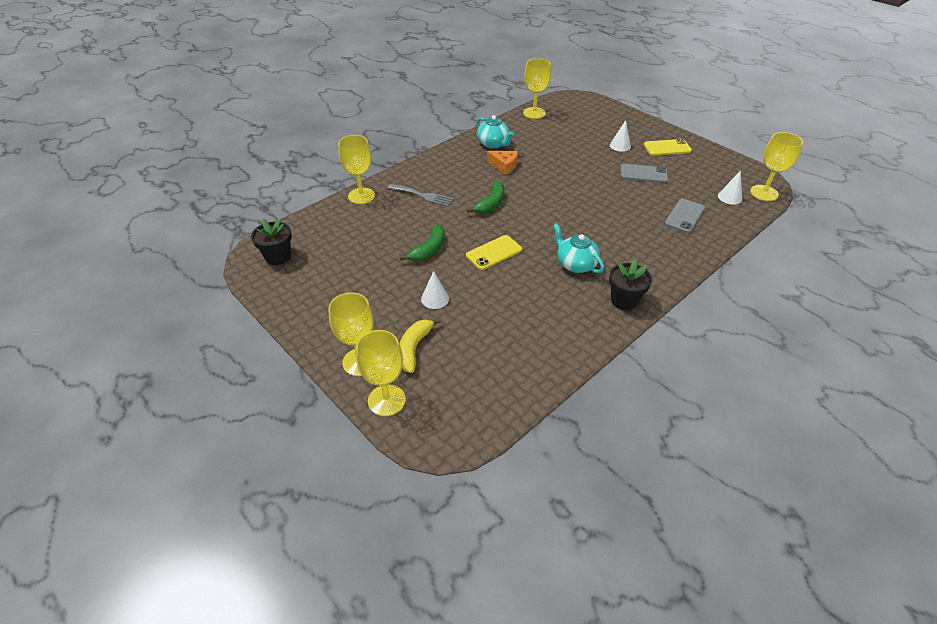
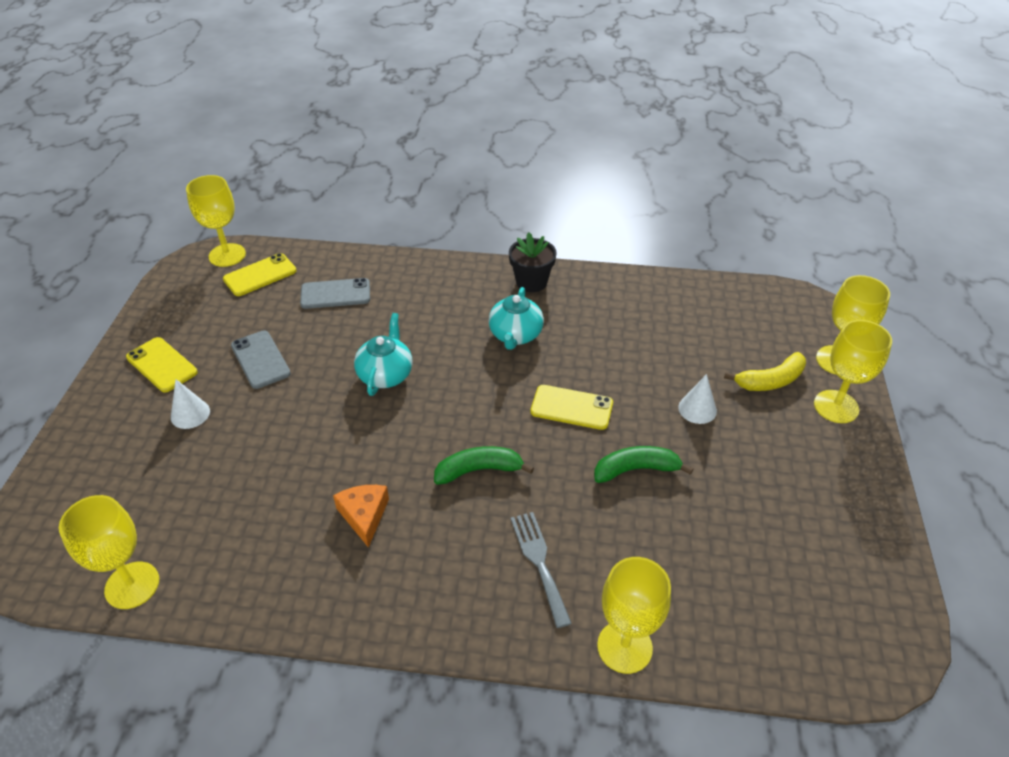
camera: 130 degrees left, 0 degrees up
(278, 257) = (846, 625): black flower pot -> none
(493, 144) = (303, 574): turquoise teapot -> turquoise teapot (385, 375)
(730, 197) = (260, 275): white cone -> yellow phone

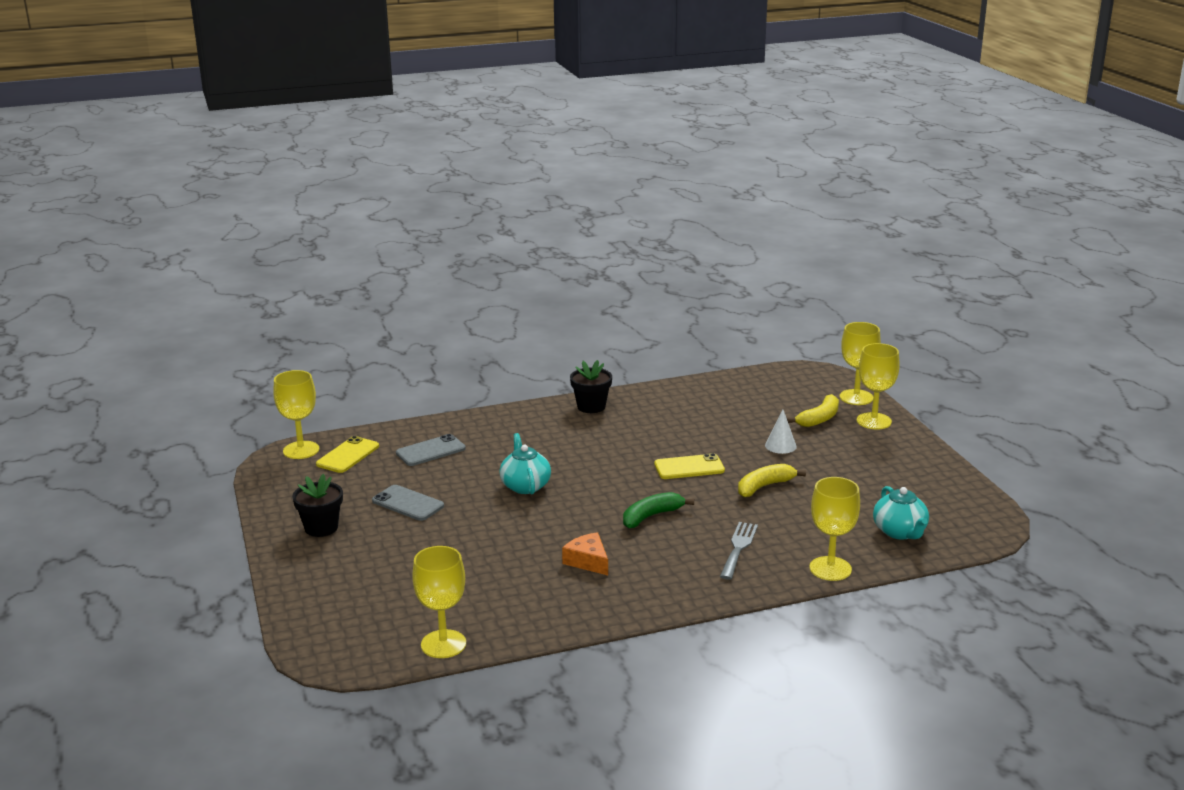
camera: 25 degrees left, 20 degrees down
(162, 365) = (321, 528): yellow phone -> black flower pot
(190, 414) = (382, 548): white cone -> none
(515, 335) = (608, 439): turquoise teapot -> turquoise teapot (900, 532)
(539, 562) = (738, 548): grey fork -> grey fork turned 60 degrees clockwise
(636, 469) = (764, 486): green banana -> yellow banana

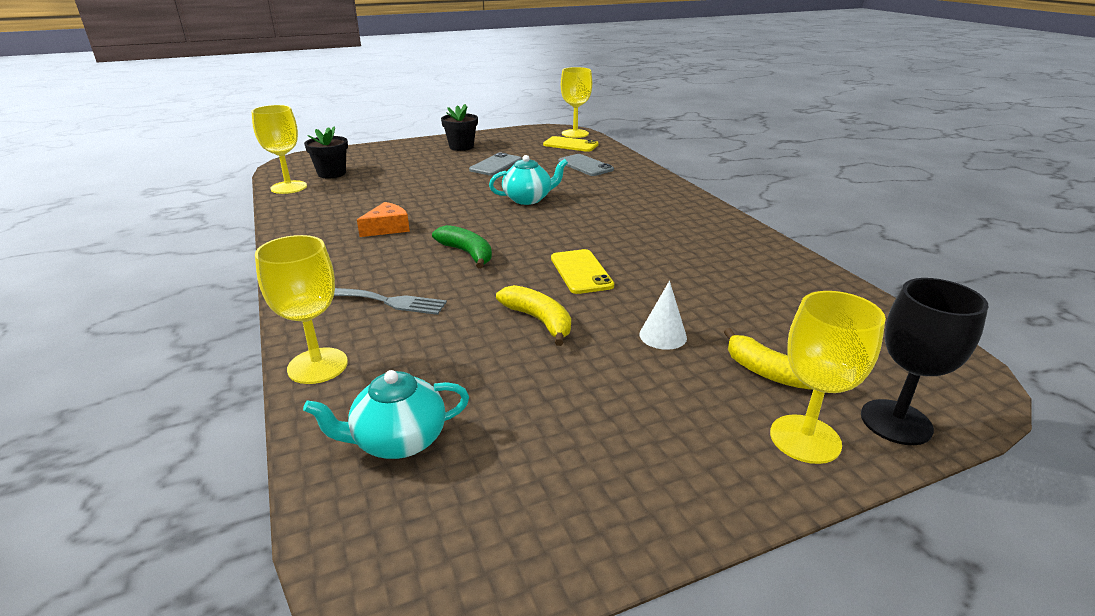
camera: 85 degrees right, 5 degrees up
(591, 407) = (709, 218): black flower pot -> black flower pot (332, 173)
(856, 397) = (896, 422): yellow goblet -> black goblet

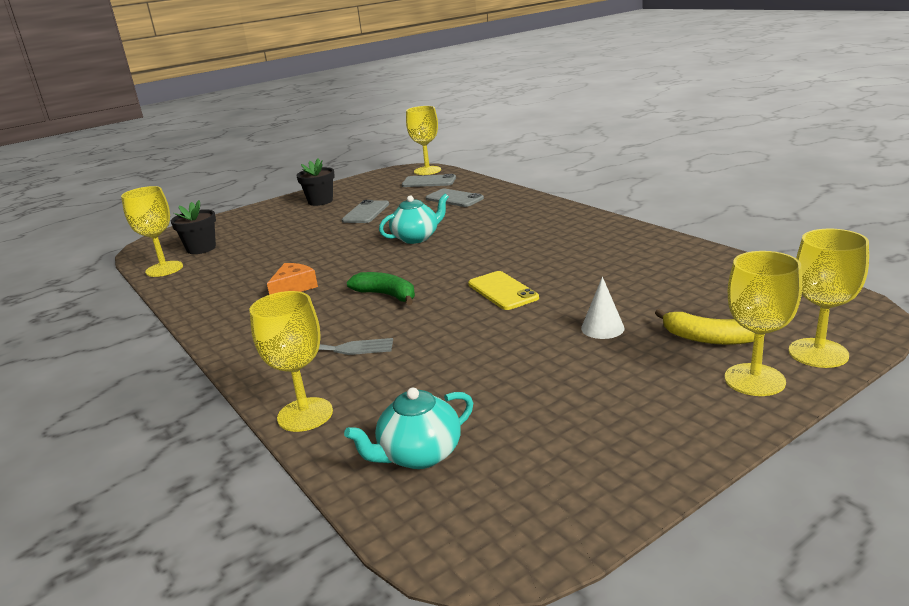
camera: 10 degrees left, 5 degrees down
(539, 321) = (487, 338): yellow banana -> none
(570, 145) = (429, 182): yellow phone -> grey phone
(896, 422) = (818, 353): black goblet -> yellow goblet

